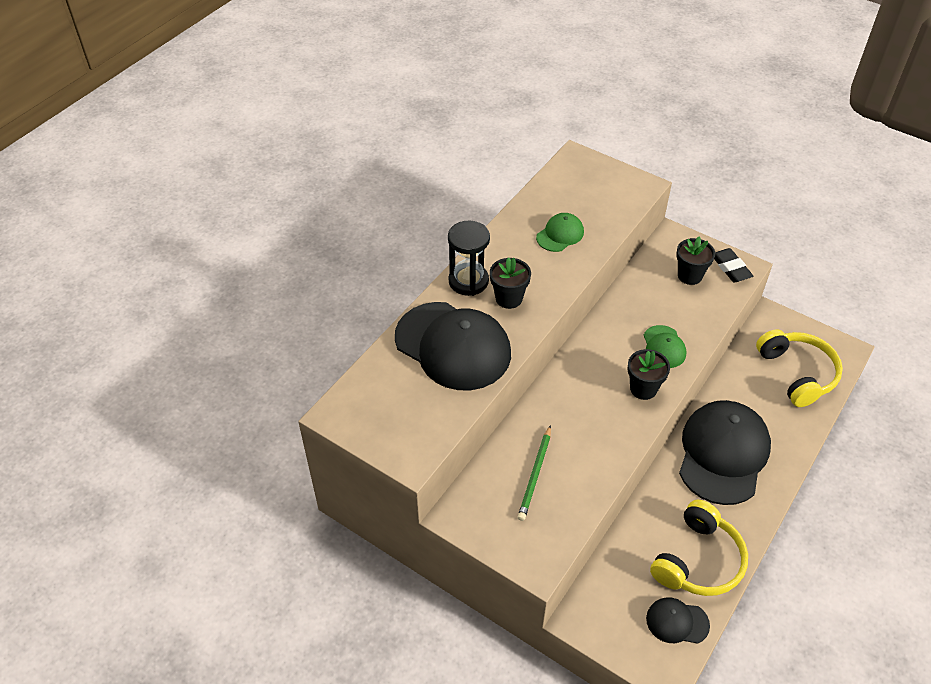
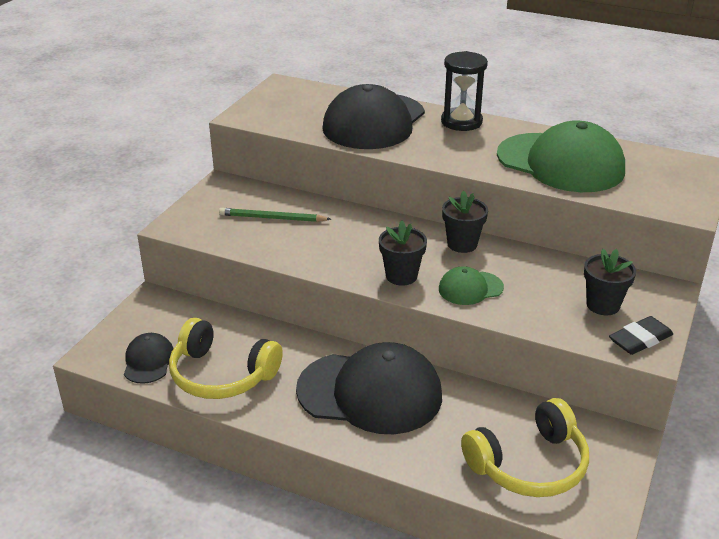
camera: 80 degrees right, 15 degrees down
(509, 298) = (448, 142): black flower pot -> black flower pot (462, 244)
(560, 234) = (560, 163): green cap -> green cap, size x2.13

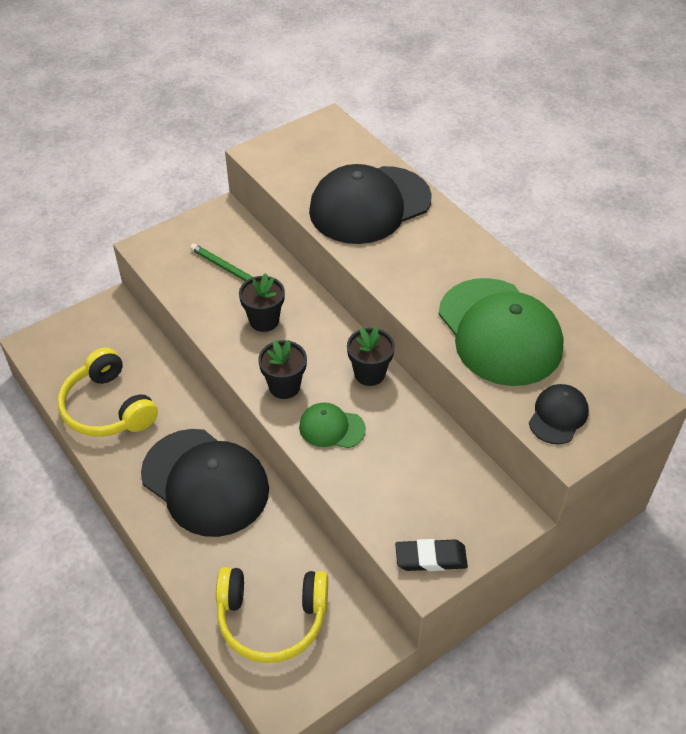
camera: 30 degrees right, 15 degrees up
(148, 361) = (66, 368): black cap -> black cap (558, 416)
(461, 122) = (453, 237): black hourglass -> none
(603, 305) = (433, 503): black flower pot -> black flower pot (264, 320)

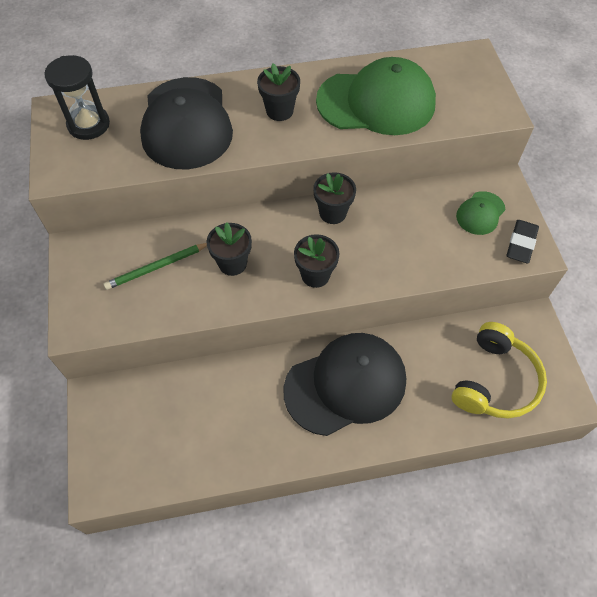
camera: 65 degrees left, 10 degrees up
(108, 408) = (222, 439): yellow headphones -> none
(326, 147) = (88, 124): none -> black hourglass
(331, 428) = (375, 258): green cap -> green cap (480, 213)
(432, 262) = (279, 111): none -> black flower pot
(558, 416) = (471, 105): black cap -> none

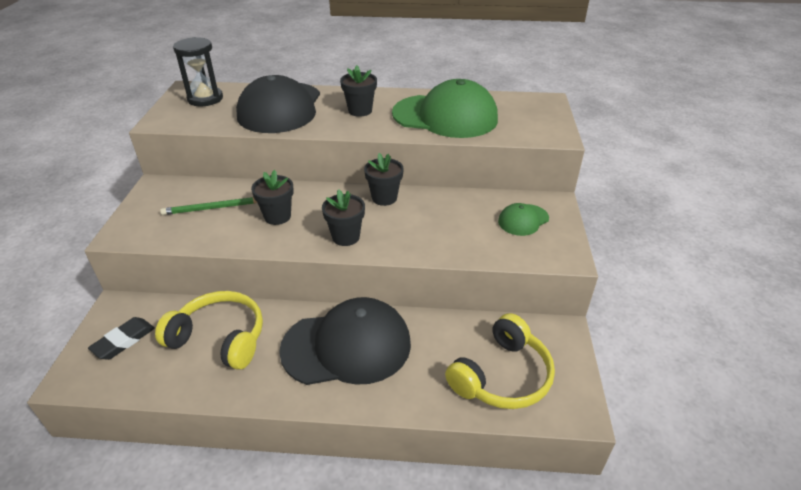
camera: 15 degrees right, 20 degrees down
(220, 406) = (220, 338): none -> yellow headphones
(521, 243) = (555, 248): black eraser -> black eraser (124, 341)

